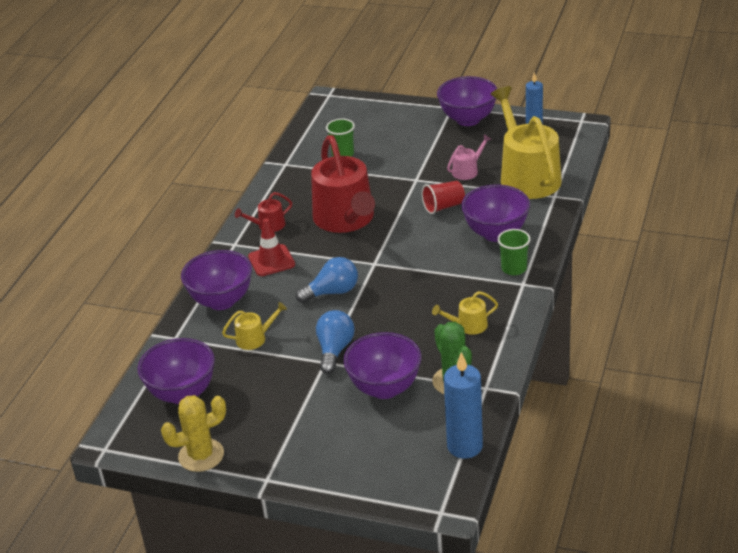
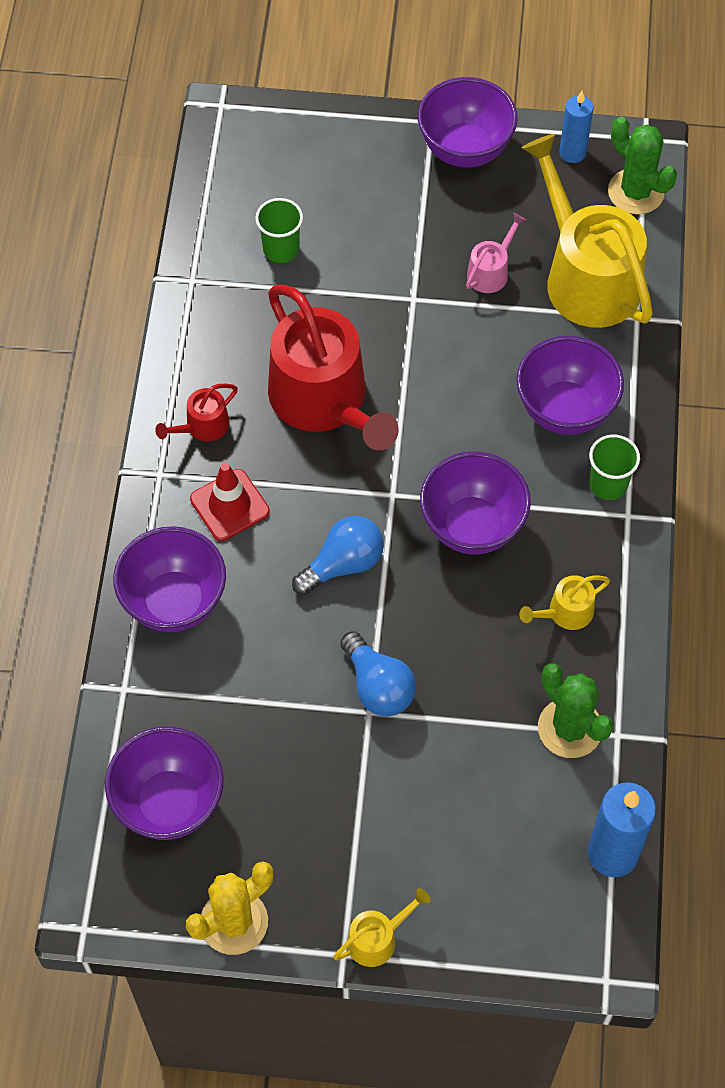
camera: 15 degrees left, 25 degrees up
(254, 338) = (249, 676): yellow watering can -> yellow watering can (377, 939)
(335, 350) = (378, 686): blue light bulb -> blue light bulb turned 150 degrees clockwise
(385, 388) = (471, 754): purple bowl -> purple bowl (472, 526)
(443, 206) = (471, 357): red cup -> none
(569, 142) = (636, 192): none -> green cactus

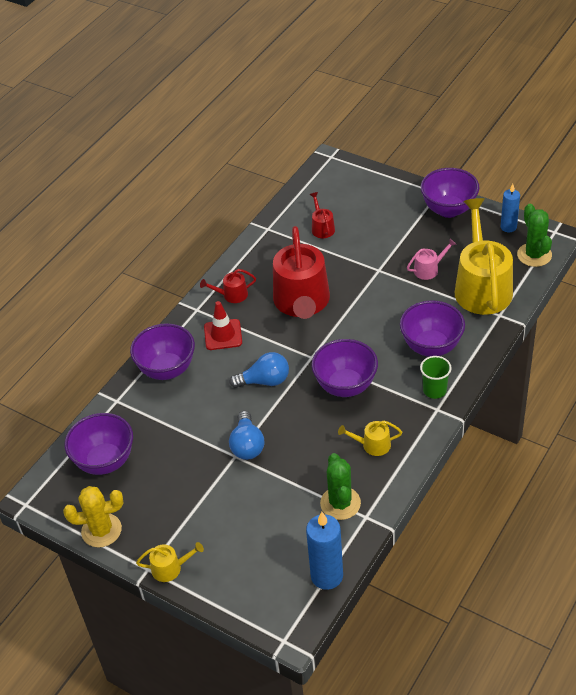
camera: 30 degrees right, 15 degrees down
(281, 249) = (322, 228): green cup -> red watering can

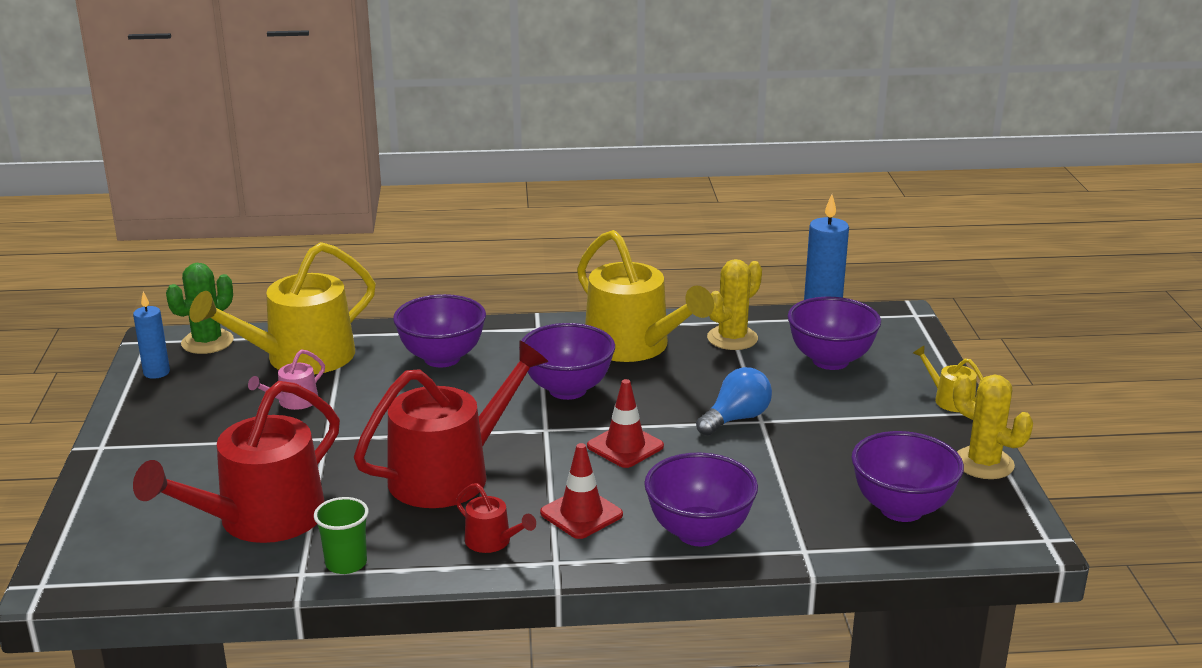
camera: 130 degrees left, 20 degrees down
(265, 381) = (625, 446): blue light bulb -> red traffic cone
(322, 228) = (261, 519): red watering can -> red watering can, size x2.32
(340, 503) = (732, 338): green cactus -> yellow cactus
(372, 445) = (634, 346): yellow watering can -> yellow watering can, size x2.32
(429, 269) = (294, 401): pink watering can -> pink watering can turned 75 degrees counterclockwise
(434, 390) = (511, 337): green cup -> green cup (346, 563)
(448, 210) = (142, 426): purple bowl -> purple bowl (830, 361)

